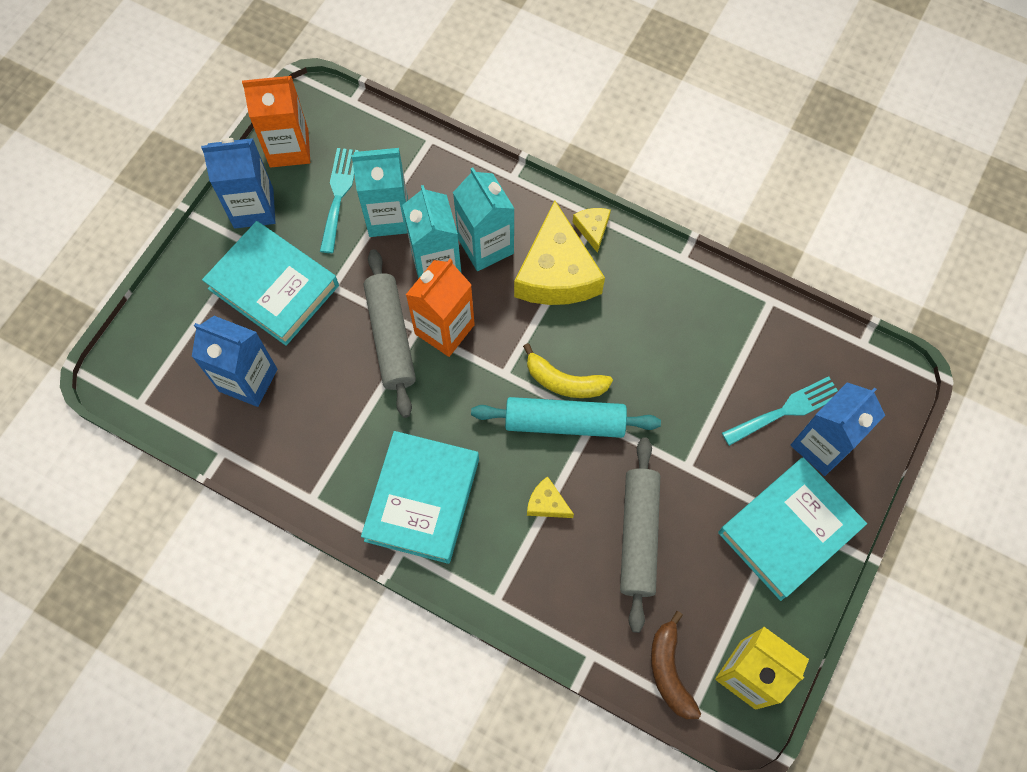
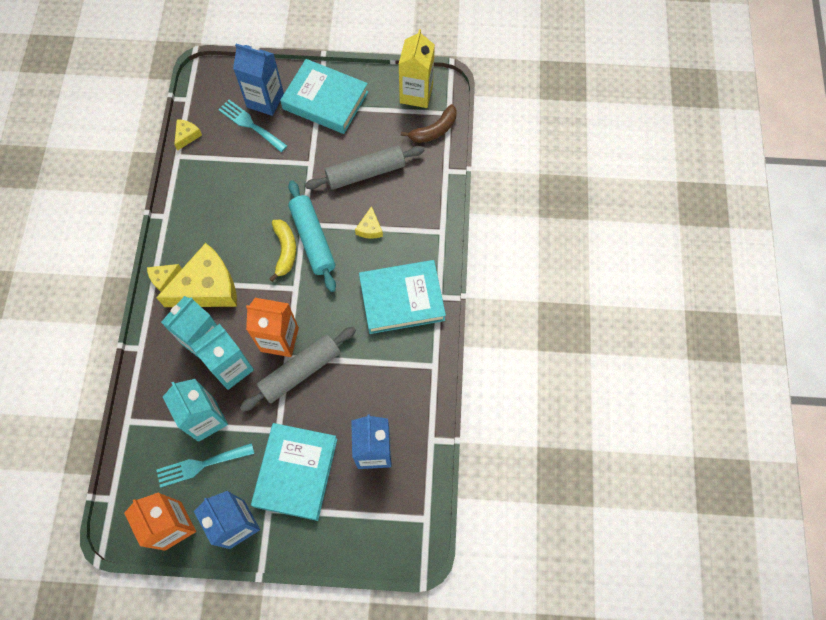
camera: 115 degrees left, 0 degrees up
(799, 322) = (187, 136): none -> yellow cheese

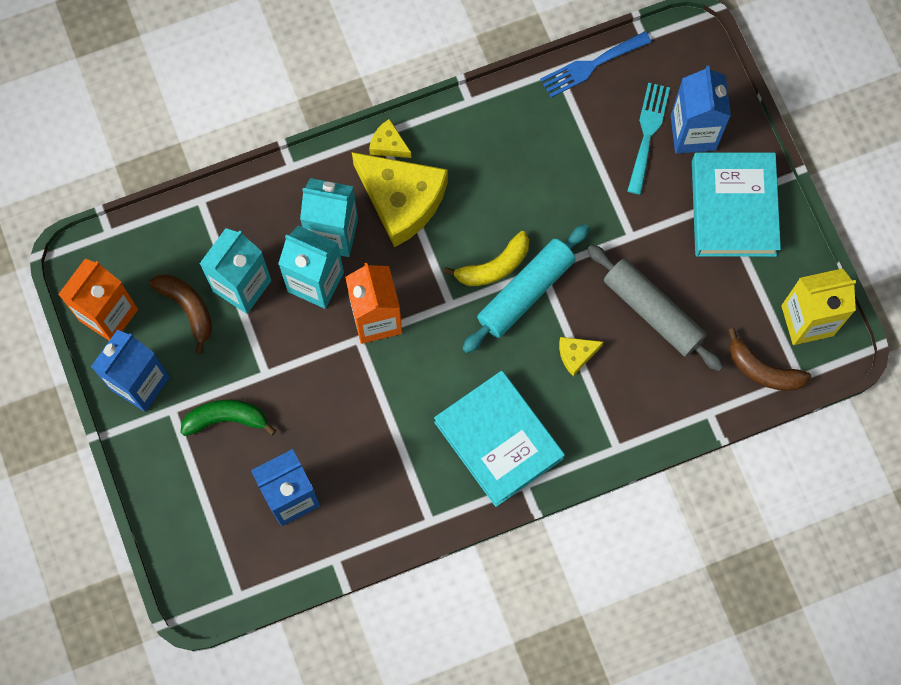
camera: 65 degrees right, 5 degrees up
(187, 136) = (591, 65): yellow cheese -> blue fork
(201, 465) = (188, 308): turquoise fork -> brown banana
(296, 472) = (226, 419): turquoise book -> green banana
(300, 371) = (348, 363): grey rolling pin -> none

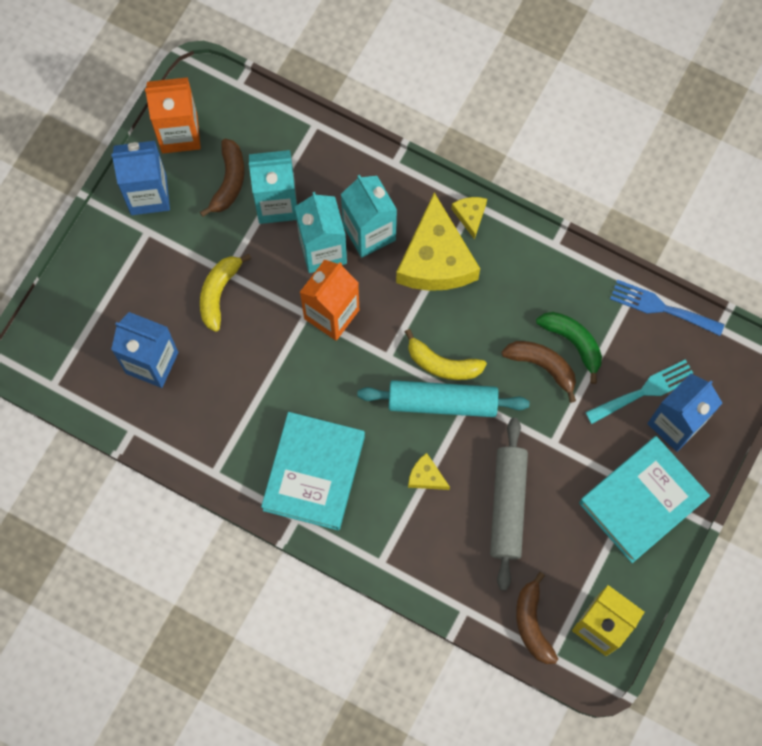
camera: 50 degrees right, 0 degrees up
(226, 419) = (171, 273): green banana -> green banana (573, 342)
(278, 394) = (219, 293): none -> yellow banana
(561, 192) = (542, 366): none -> brown banana

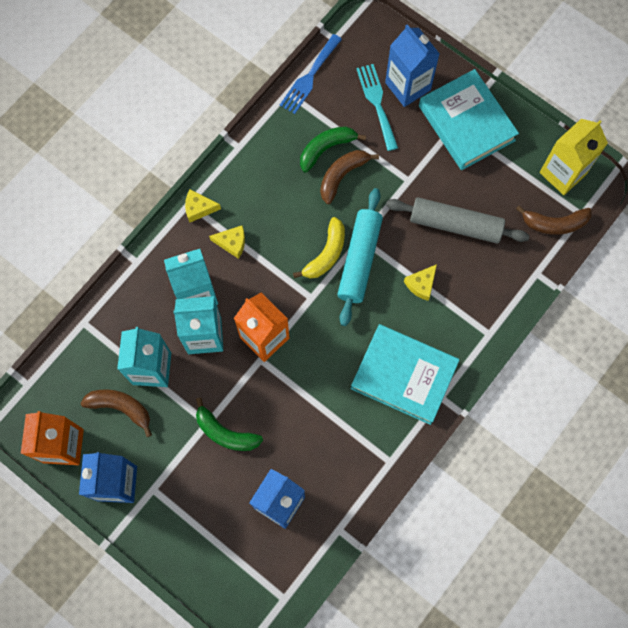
camera: 80 degrees left, 0 degrees up
(219, 293) = (225, 432): yellow banana -> green banana
(436, 259) = (232, 243): yellow cheese -> yellow cheese, size x0.44

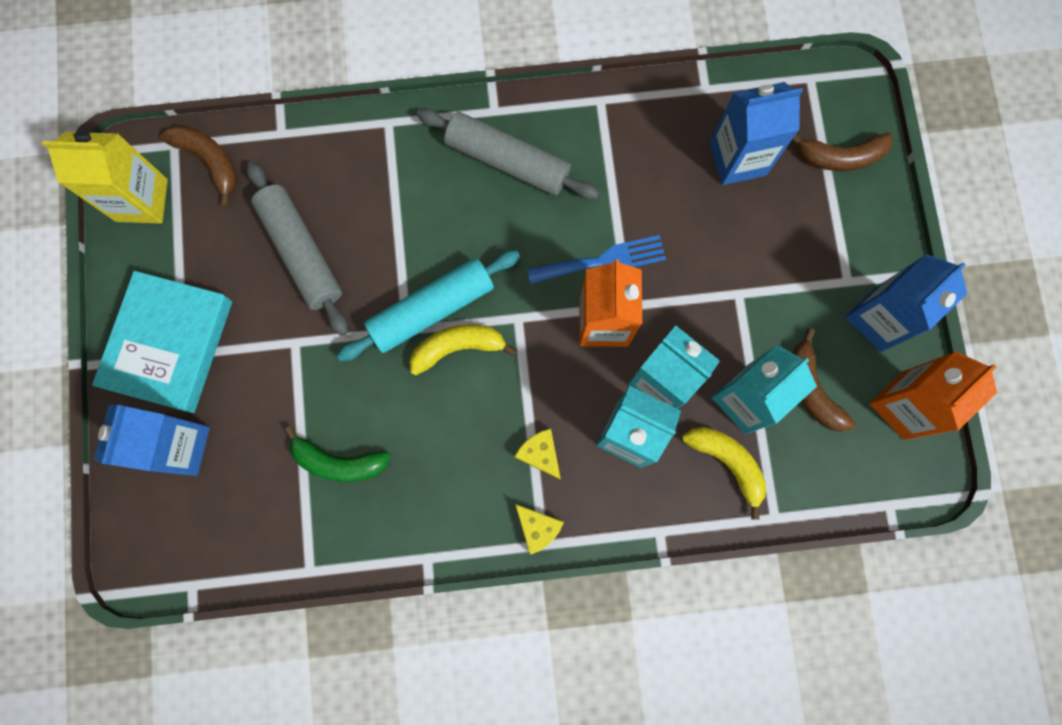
camera: 135 degrees left, 5 degrees up
(132, 327) = (727, 463): none -> yellow banana
(225, 432) = (729, 268): green banana -> none
(309, 77) = (267, 565): blue fork -> blue fork (603, 261)
(342, 176) = (354, 414): brown banana -> brown banana (840, 156)
(377, 103) = (232, 460): turquoise fork -> none
(404, 375) = (507, 161): turquoise book -> grey rolling pin
(421, 284) = (398, 227): yellow cheese -> none

